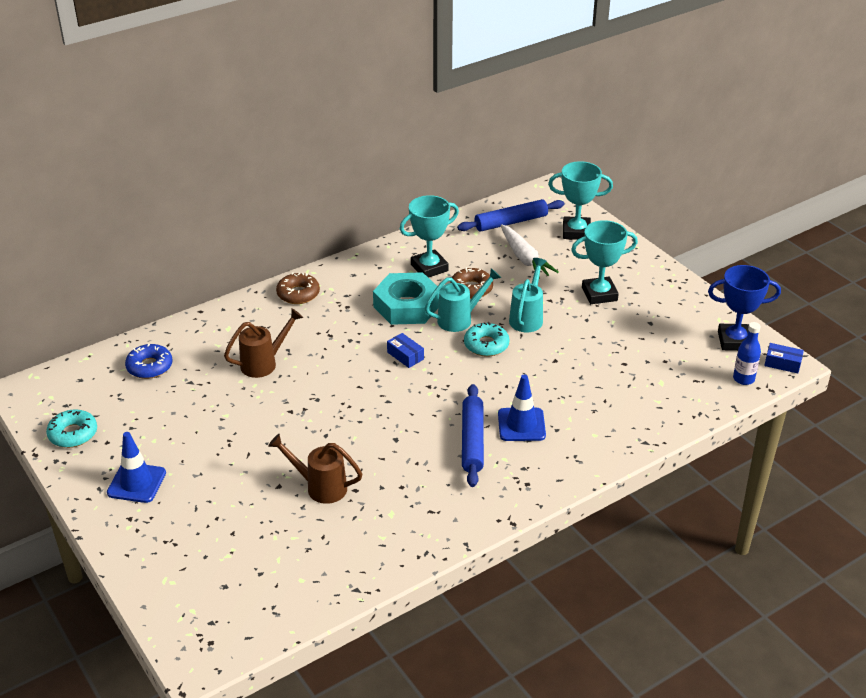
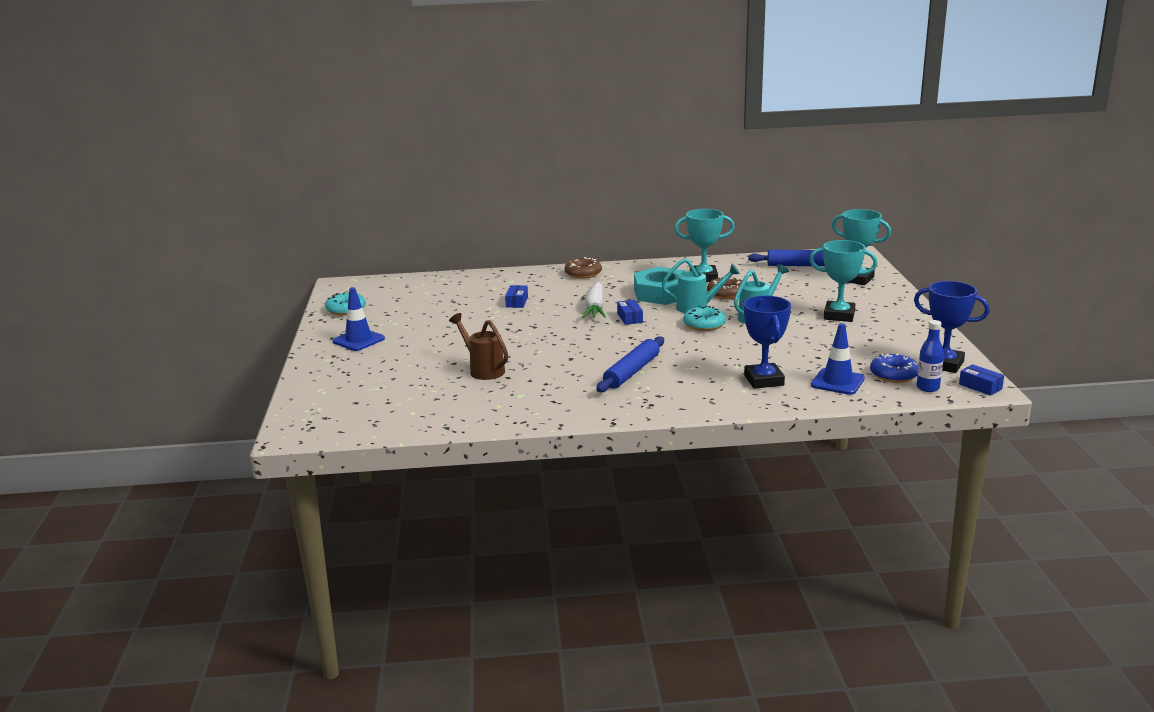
camera: 30 degrees right, 15 degrees down
(149, 367) = (434, 289): blue donut -> blue donut (893, 375)
(264, 363) = (517, 302): brown watering can -> blue box
(521, 425) = (684, 372): blue traffic cone -> blue traffic cone (837, 382)
(524, 258) = (792, 285): white carrot -> white carrot (595, 308)
(602, 413) = (764, 380): none -> blue trophy

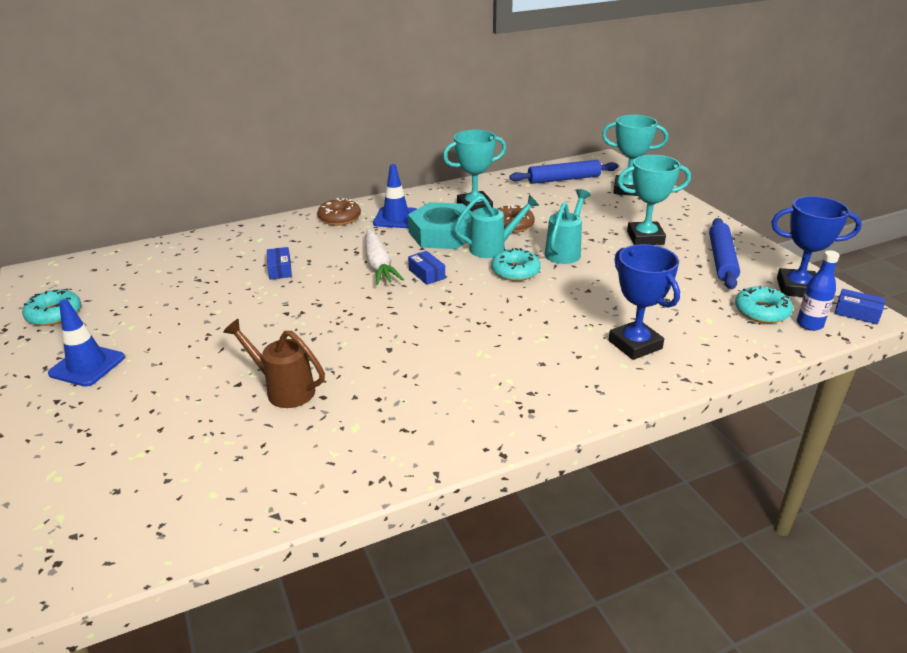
camera: 20 degrees left, 10 degrees up
(632, 372) = (476, 358): blue rolling pin -> blue rolling pin (721, 260)
(837, 382) = (714, 333): blue traffic cone -> blue traffic cone (396, 218)
(893, 375) = (761, 311): blue donut -> turquoise donut

